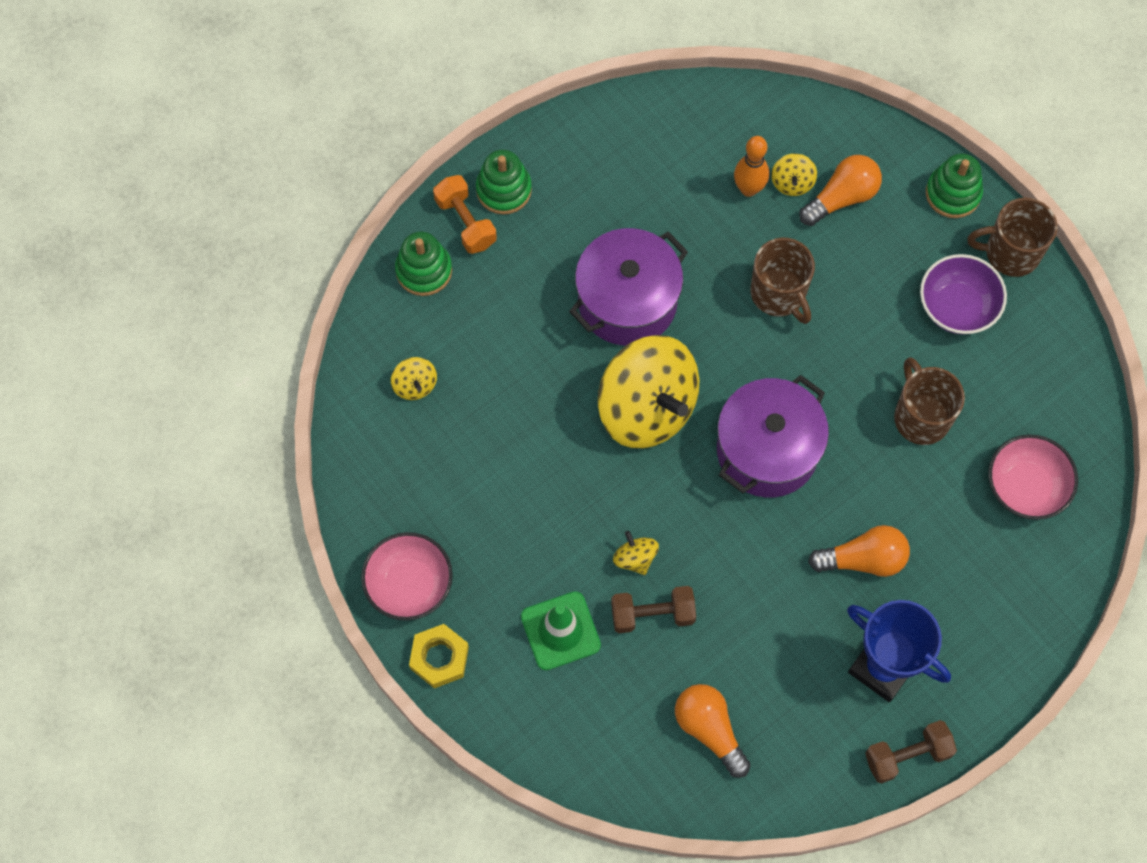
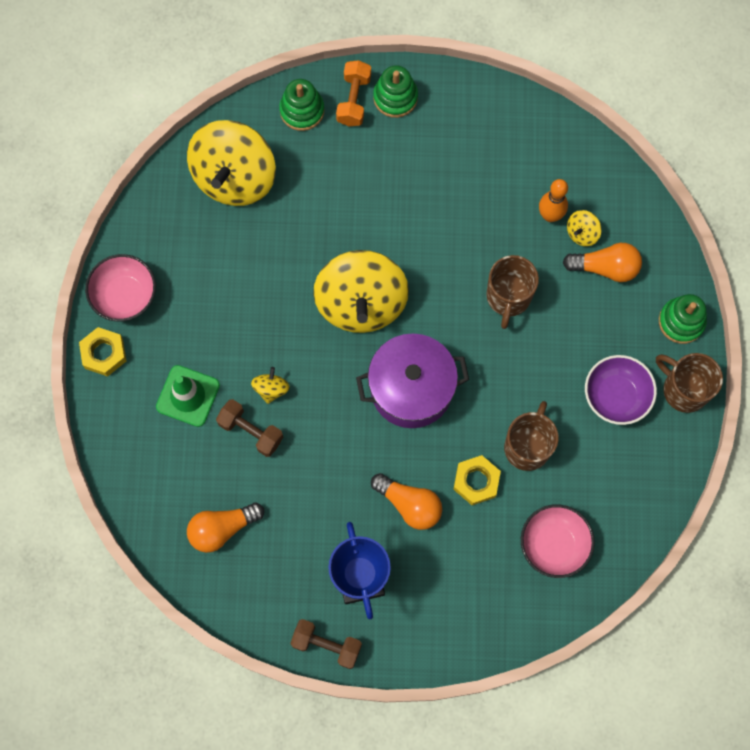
camera: 40 degrees right, 5 degrees up
(415, 385) = (234, 177): yellow spinning top -> yellow spinning top, size x2.46
(627, 301) = (409, 227): purple pot -> none
(709, 730) = (222, 528): orange light bulb -> orange light bulb turned 120 degrees counterclockwise
(904, 487) = (476, 481): none -> yellow nut

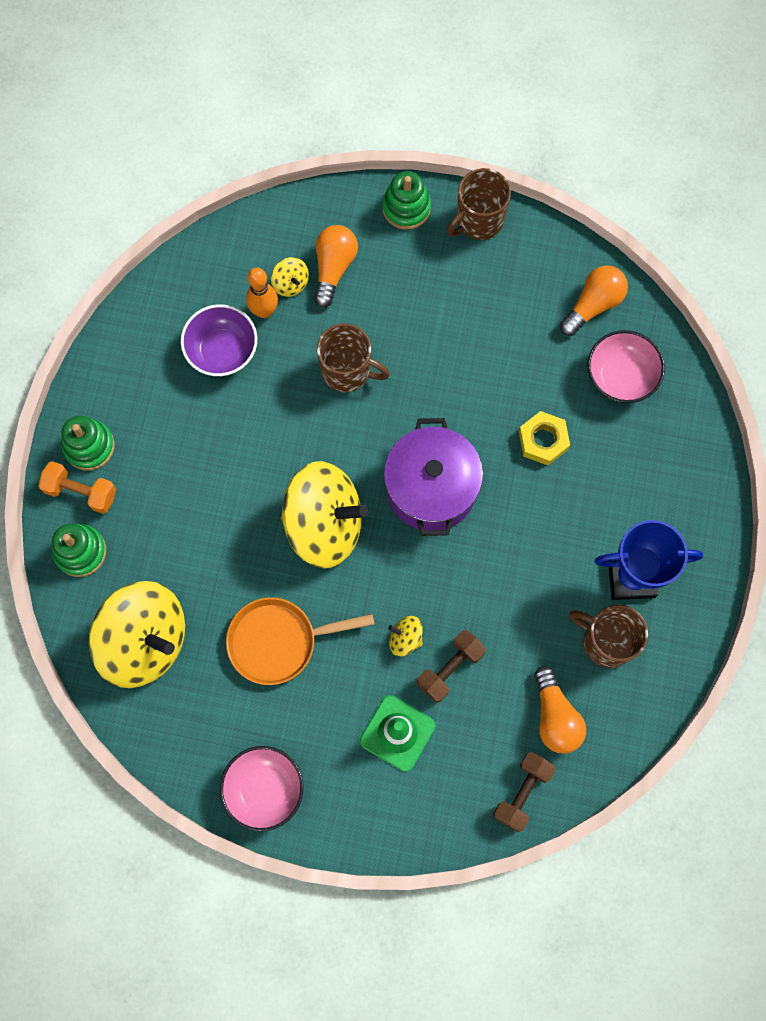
camera: 80 degrees left, 0 degrees up
(104, 353) = (329, 824): yellow nut -> none
(251, 284) = (278, 641): none -> orange pan
(326, 645) = (696, 624): brown dumbbell -> brown dumbbell (522, 792)
(409, 504) = (557, 513): orange light bulb -> orange light bulb (593, 305)
(527, 446) = (514, 382): brown mug -> brown mug (606, 641)
(616, 396) = (474, 286): purple bowl -> purple bowl (222, 351)

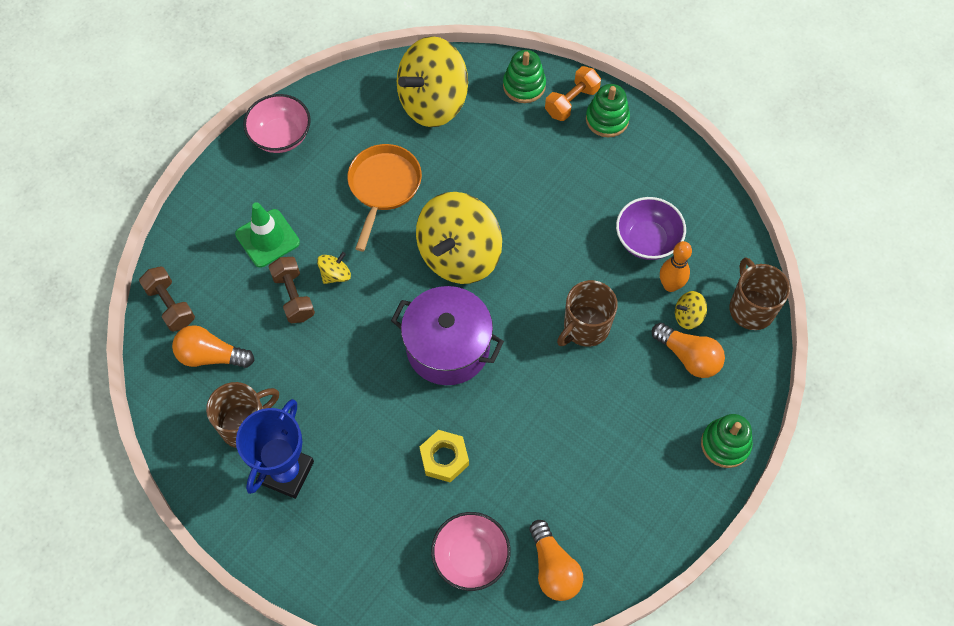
camera: 115 degrees right, 10 degrees down
(478, 220) = (686, 503): brown mug -> brown mug (751, 308)

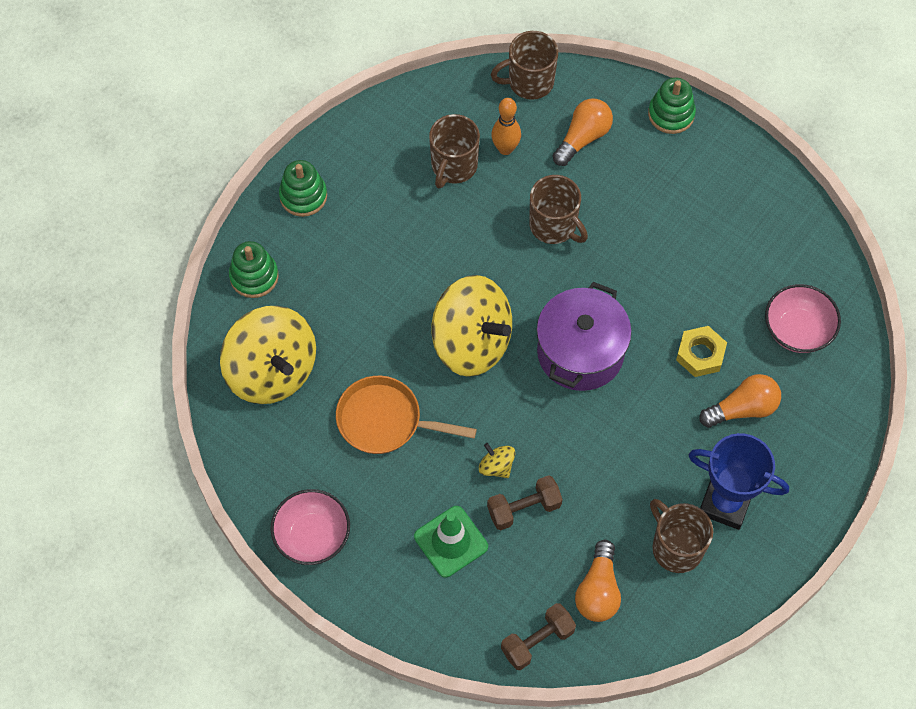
camera: 90 degrees left, 0 degrees up
(553, 568) = (801, 260): orange light bulb -> orange light bulb (742, 409)
(571, 102) = (278, 229): orange dumbbell -> none
(647, 240) = (453, 166): purple bowl -> brown mug
(688, 316) = (539, 135): yellow spinning top -> none

